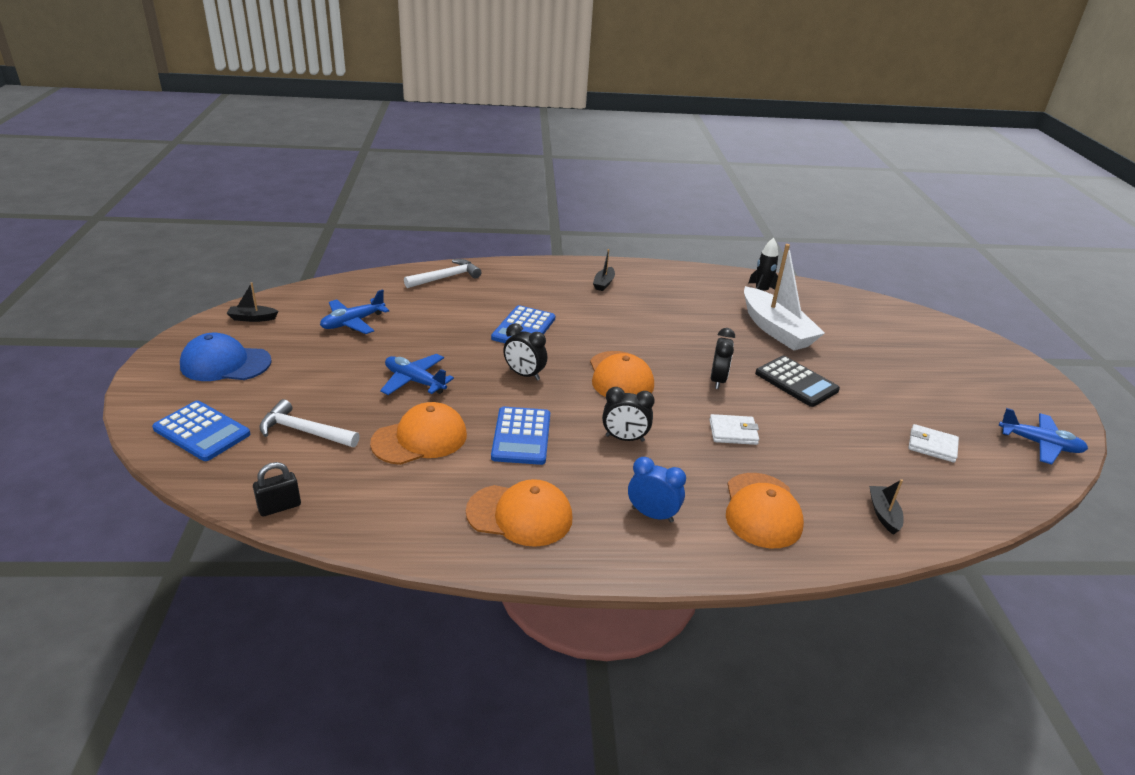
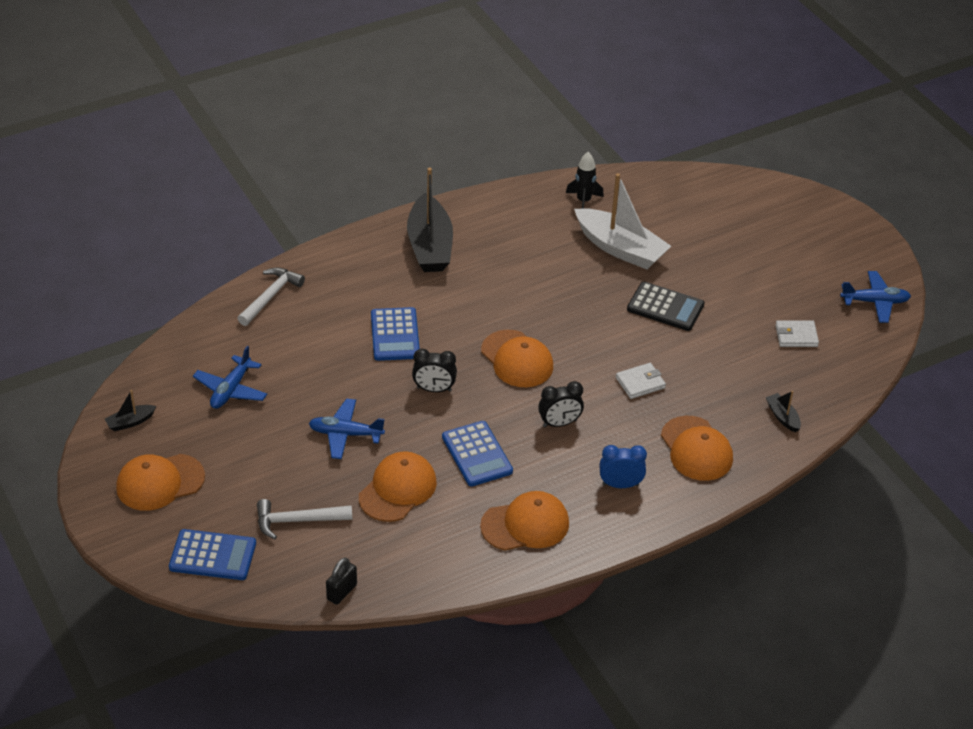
camera: 25 degrees left, 10 degrees up
(225, 363) = (160, 482): blue cap -> orange cap
(603, 283) = (430, 246): black boat -> black boat, size x2.29
(718, 380) = (600, 331): black clock -> none

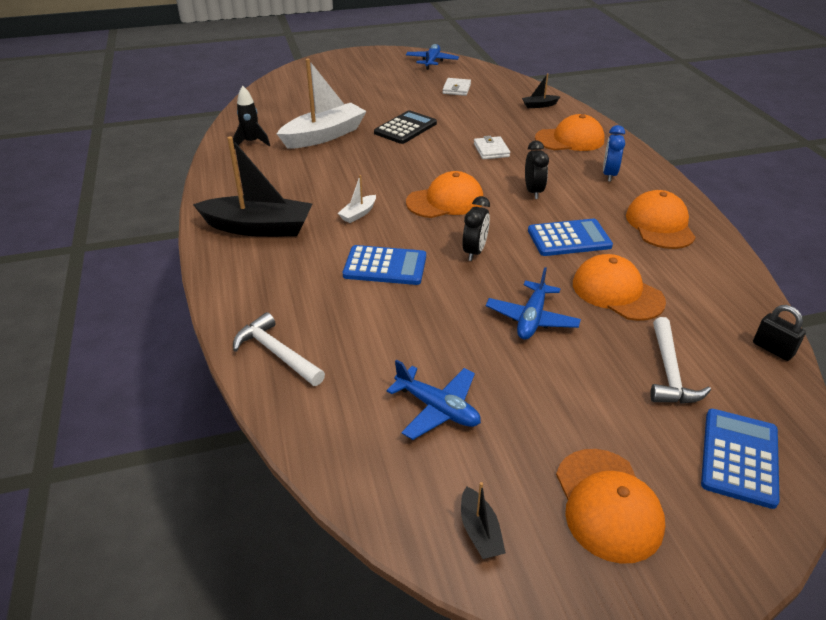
camera: 75 degrees left, 5 degrees down
(473, 303) = (358, 214): none -> white boat

